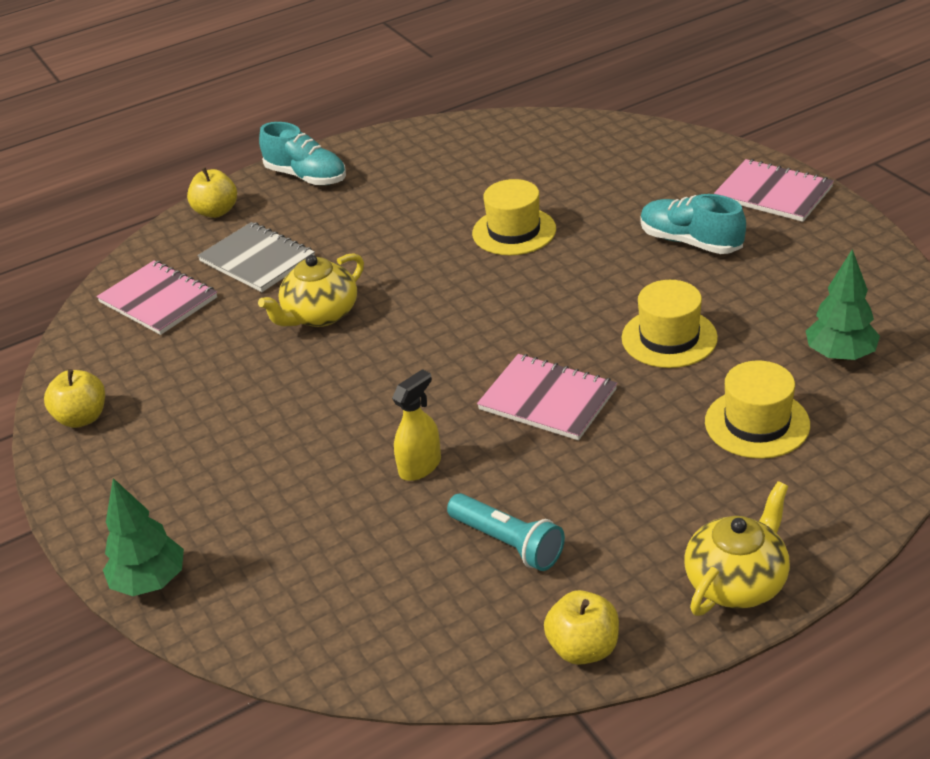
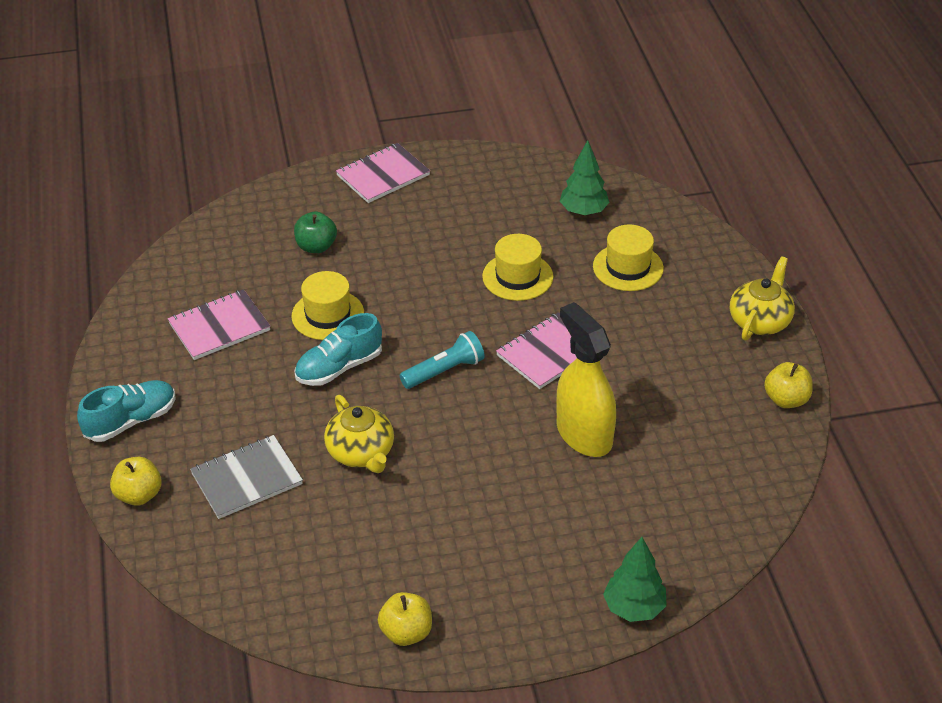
camera: 75 degrees left, 5 degrees up
(158, 300) = (261, 558): pink notebook -> pink notebook (219, 327)
(420, 466) = (584, 434): yellow spray bottle -> yellow spray bottle, size x1.85
(508, 543) = (682, 409): turquoise flashlight -> turquoise flashlight (444, 371)
(616, 191) = (316, 247): none -> green apple
(690, 242) = (413, 232): turquoise shoe -> turquoise shoe (339, 367)
(737, 582) = (760, 321): yellow teapot -> yellow teapot turned 60 degrees clockwise

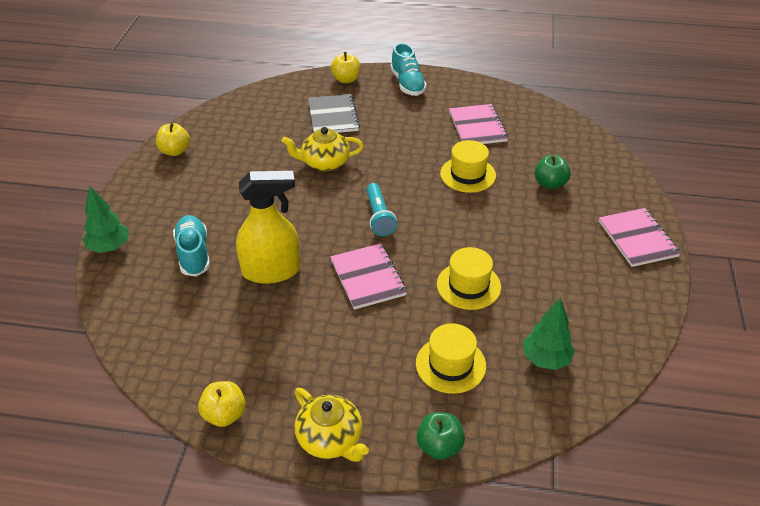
camera: 110 degrees right, 0 degrees up
(339, 367) = (410, 169): turquoise shoe -> turquoise shoe (193, 254)
(720, 255) = (439, 446): none -> green apple

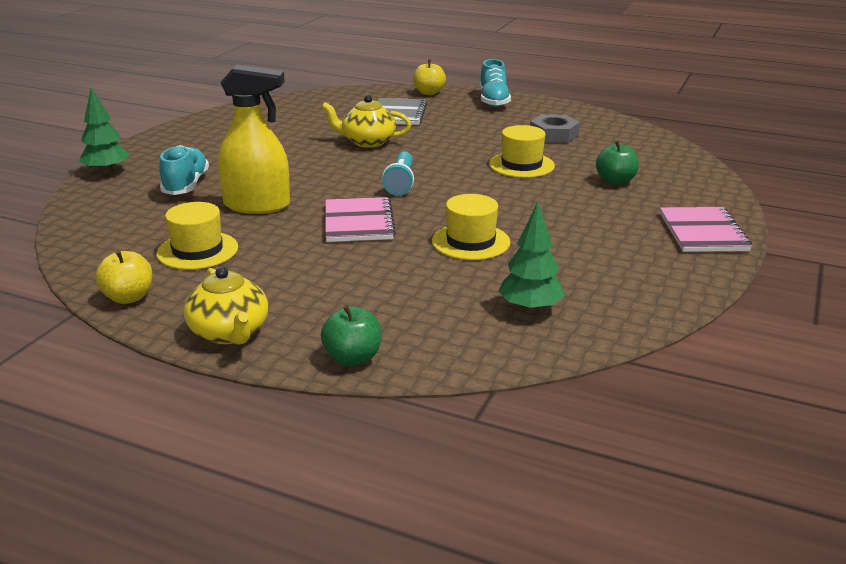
camera: 15 degrees right, 15 degrees down
(175, 151) = (220, 120): yellow apple -> none
(450, 364) = (410, 297): yellow hat -> yellow hat (197, 250)
(477, 127) = (554, 135): pink notebook -> grey nut

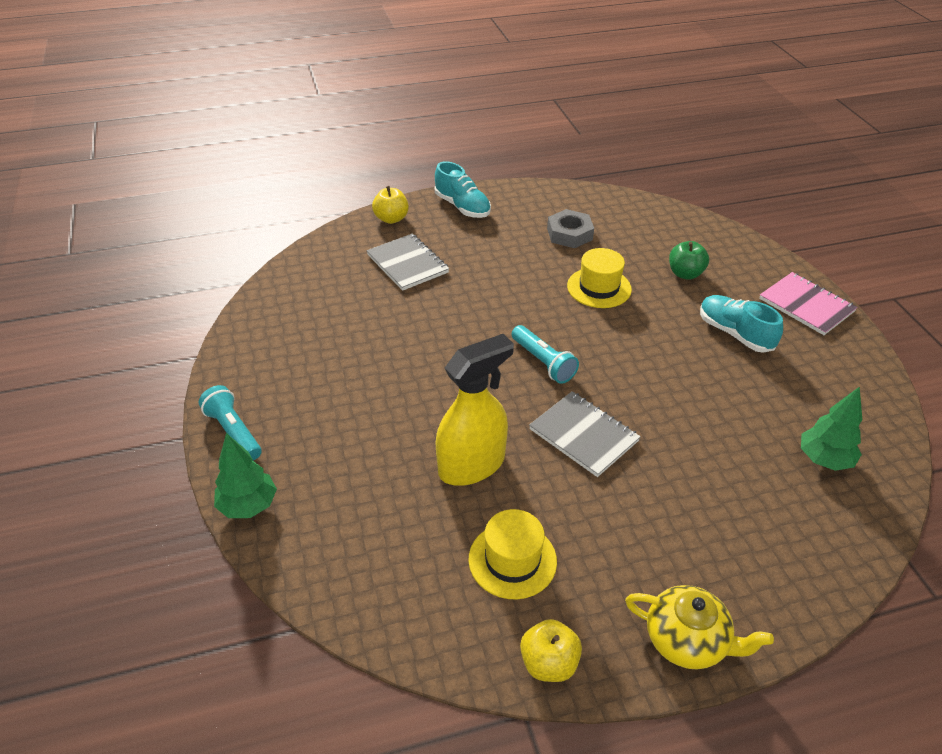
camera: 40 degrees left, 15 degrees up
(156, 144) = (233, 432): none -> turquoise flashlight
(186, 185) = (363, 477): turquoise shoe -> turquoise shoe (735, 333)
(353, 358) = (801, 598): green apple -> none
(358, 222) = (583, 435): pink notebook -> grey notebook
(367, 142) = (438, 319): yellow teapot -> none
(470, 242) = (691, 407): yellow hat -> none

